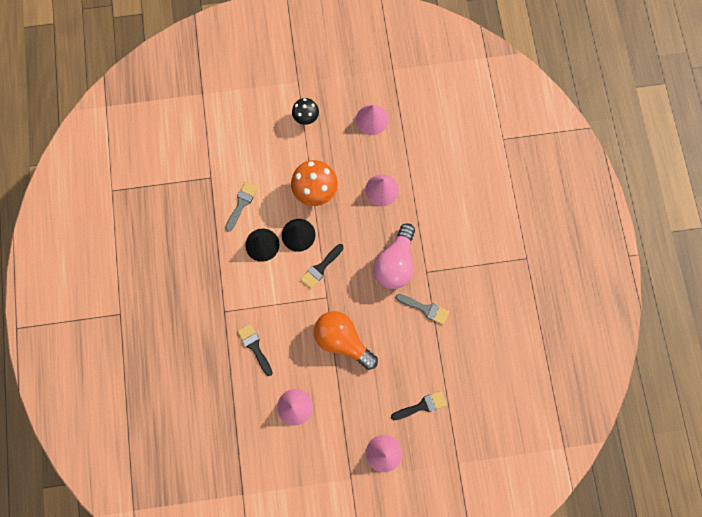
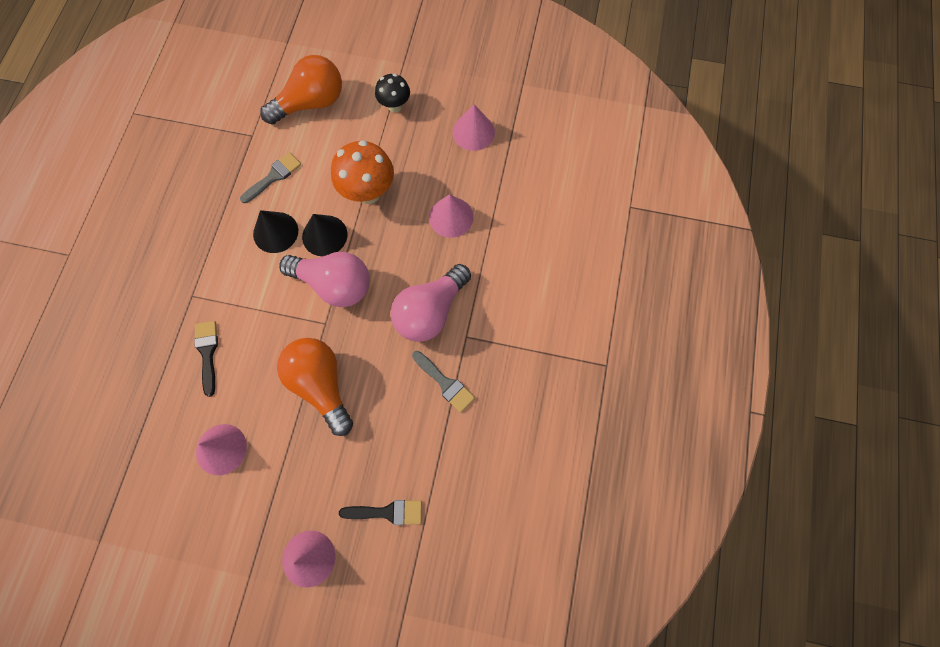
camera: 20 degrees right, 5 degrees down
(243, 137) = (311, 103): none -> orange light bulb
(321, 268) = (334, 284): black brush -> pink light bulb

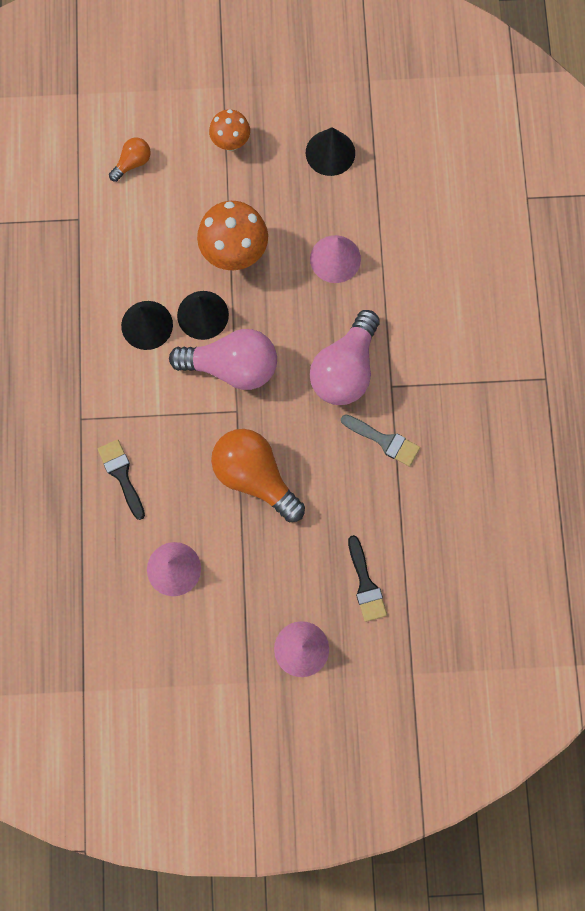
camera: 15 degrees left, 5 degrees up
(274, 176) = (121, 262): grey brush -> none
(311, 103) = (132, 163): orange light bulb -> orange light bulb, size x0.49
(387, 512) = (365, 584): black brush -> black brush turned 90 degrees clockwise
(395, 106) = (231, 143): black mushroom -> orange mushroom
(473, 132) = (330, 152): pink cone -> black cone

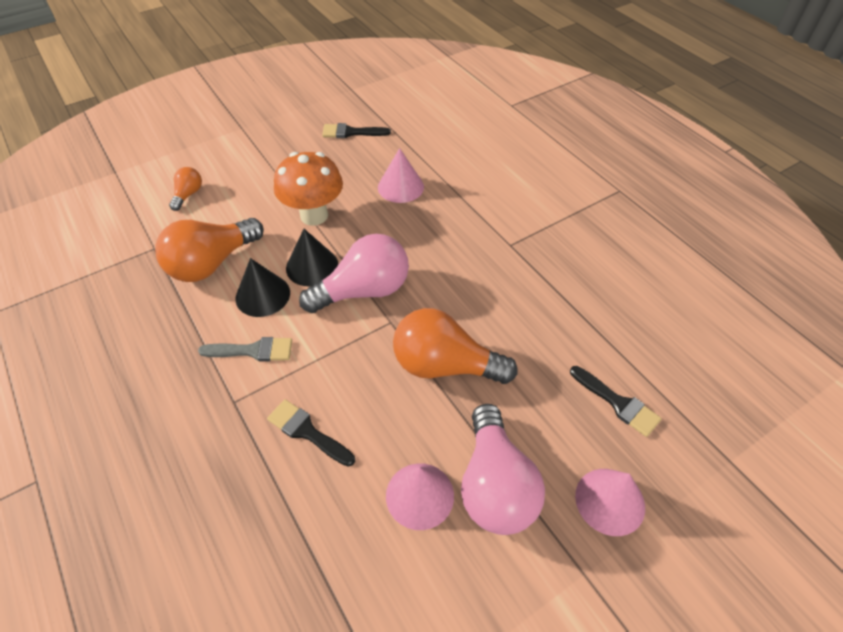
camera: 30 degrees left, 25 degrees down
(120, 265) = (212, 263): none -> orange light bulb
(231, 143) = (267, 154): orange mushroom -> none
(330, 152) = (351, 132): black cone -> black brush
(345, 369) = (463, 250): pink light bulb -> pink light bulb (495, 485)
(384, 440) = (536, 283): grey brush -> grey brush (253, 350)

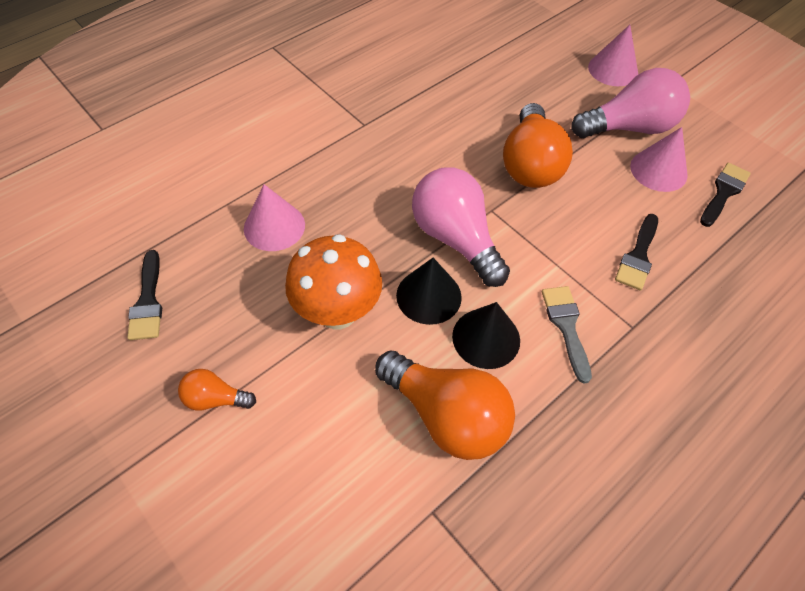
camera: 100 degrees left, 5 degrees up
(188, 195) = (306, 505): orange light bulb -> orange light bulb (215, 399)
(618, 403) = (530, 62): black brush -> black brush (723, 192)

